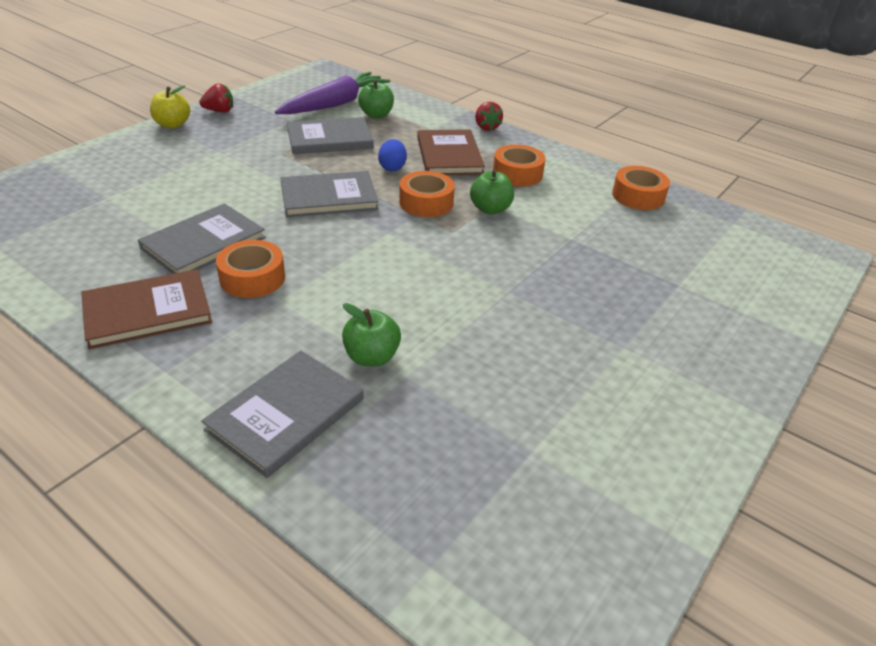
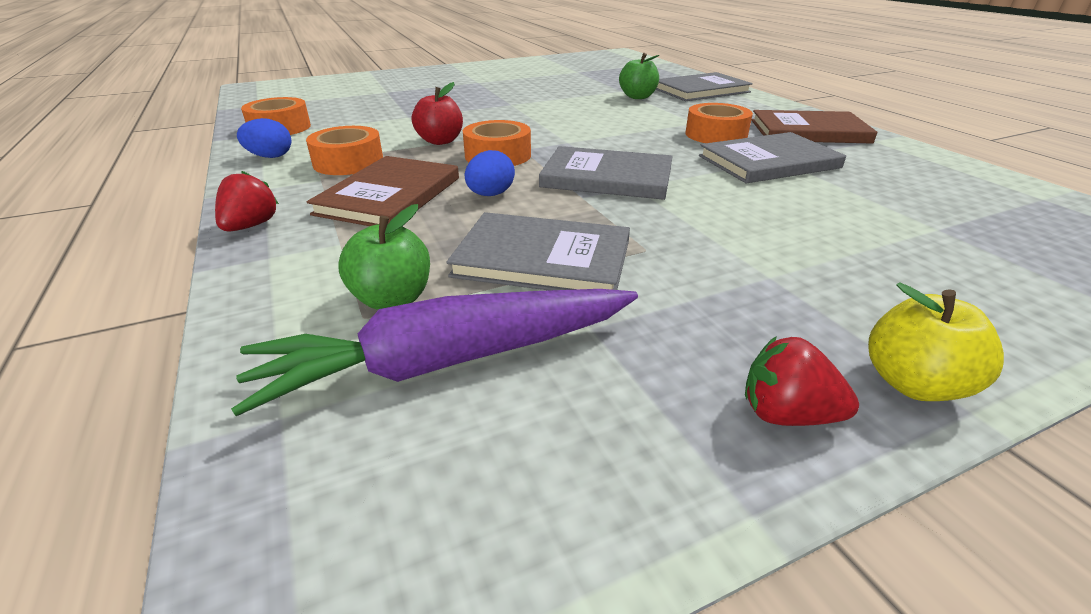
camera: 150 degrees left, 5 degrees down
(490, 209) = (440, 141): green apple -> red apple
(576, 167) = (270, 156): none -> blue egg

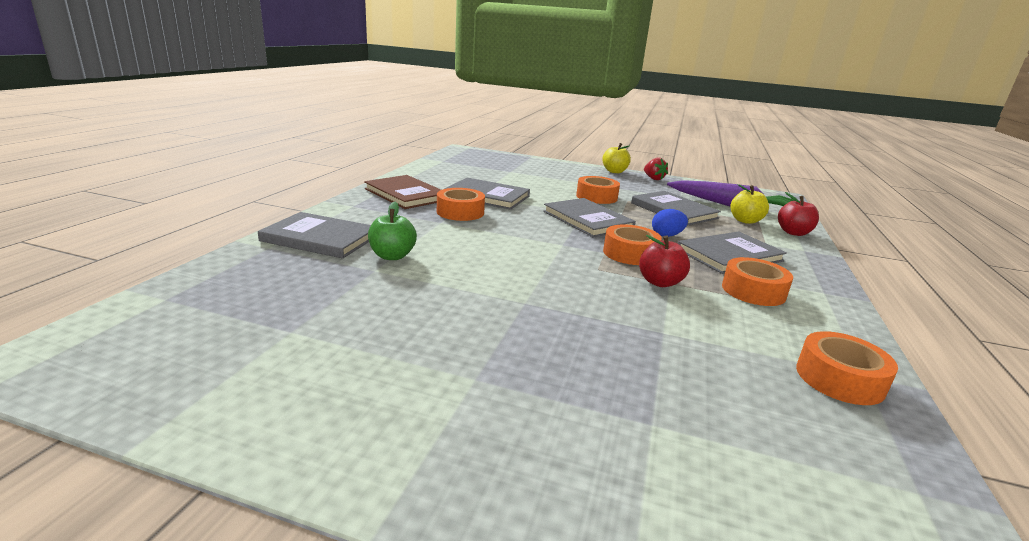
camera: 140 degrees left, 10 degrees down
(251, 226) = (821, 267): red strawberry -> none
(270, 156) = (832, 326): blue egg -> none
(278, 306) = (793, 233): none -> red apple
(389, 196) = (729, 255): brown book -> grey book
(392, 299) = (745, 221): green apple -> yellow apple
(693, 230) = (596, 197): none -> orange tape

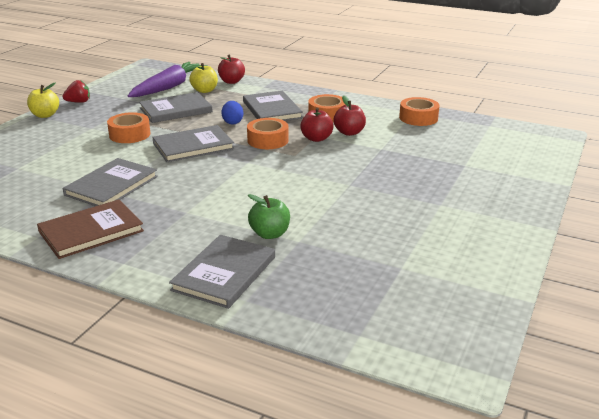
camera: 80 degrees left, 5 degrees up
(460, 212) = (160, 201): orange tape -> none
(702, 306) = (349, 132): none -> red apple

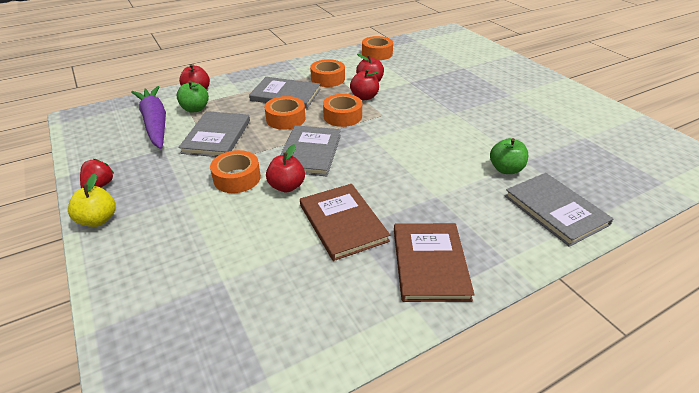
camera: 55 degrees left, 10 degrees up
(111, 186) = (342, 223): grey book -> brown book
(137, 153) = (287, 186): none -> red apple
(204, 90) = (195, 109): yellow apple -> green apple
(232, 122) = (285, 119): blue egg -> orange tape

